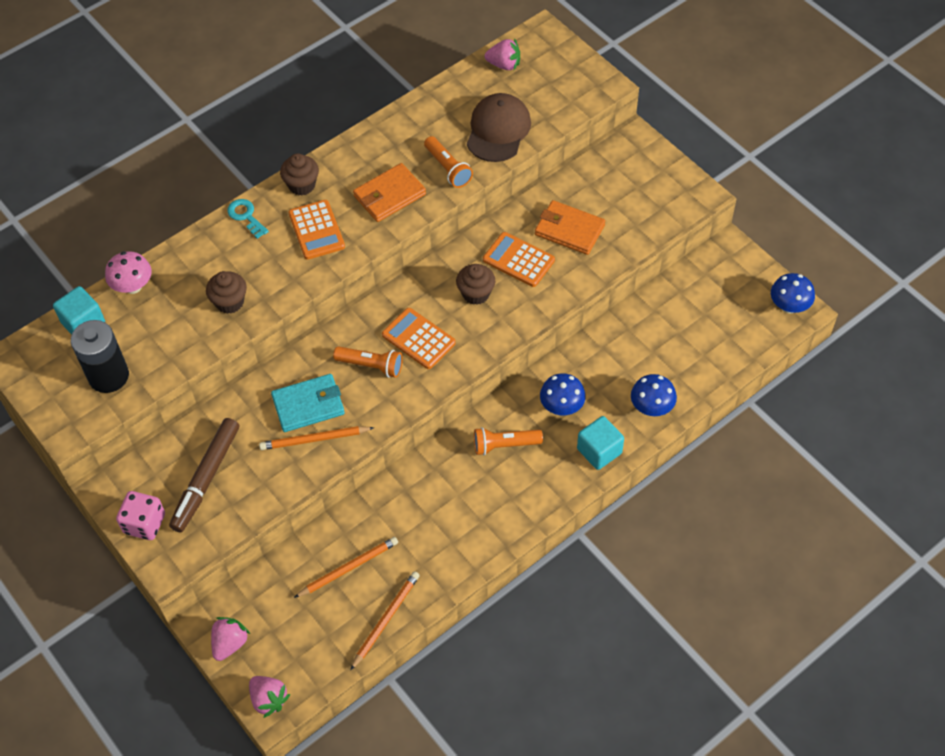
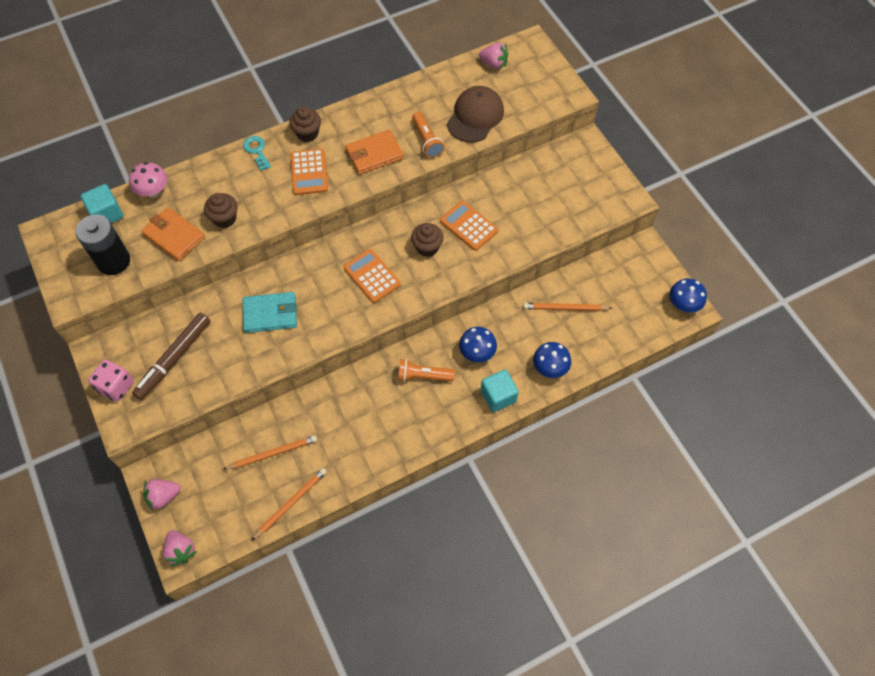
camera: 10 degrees right, 5 degrees up
(230, 643) = (163, 496): pink strawberry -> pink strawberry turned 150 degrees counterclockwise
(315, 439) = (267, 344): orange pencil -> orange pencil (565, 308)
(371, 366) = (328, 291): orange flashlight -> none
(569, 230) = (516, 209): orange wallet -> orange wallet (174, 236)

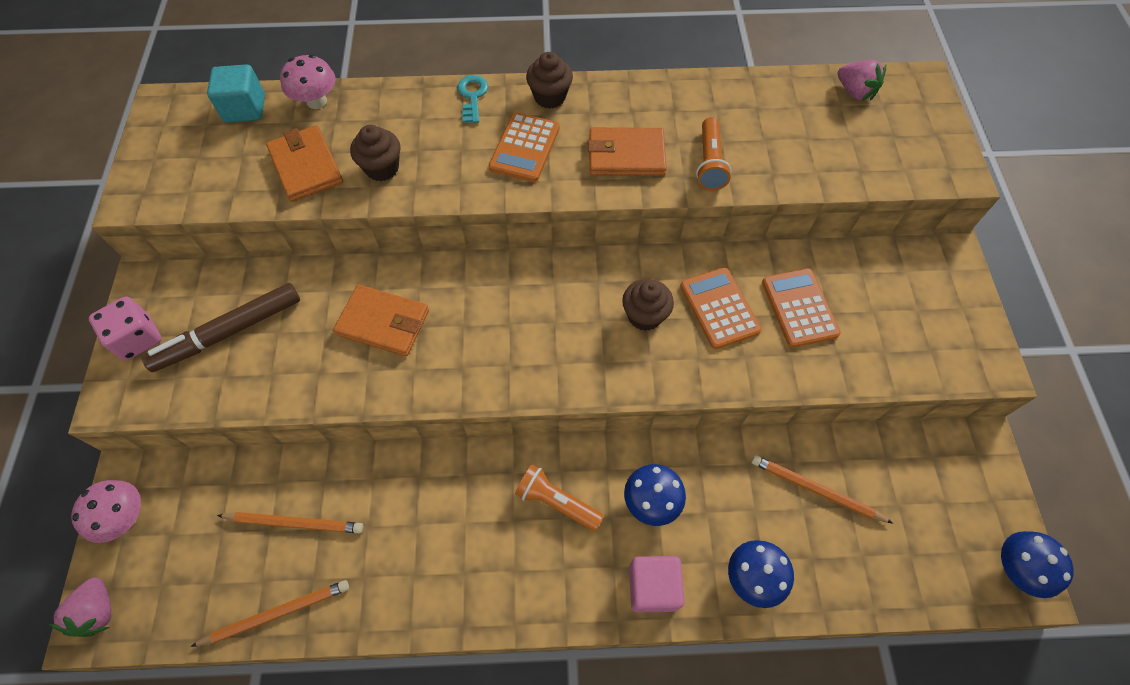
camera: 25 degrees right, 0 degrees up
(114, 261) = (215, 170): black battery -> none
(163, 496) = (125, 517): pink strawberry -> pink mushroom
(270, 314) = (383, 323): turquoise wallet -> orange wallet
(372, 276) = (546, 326): orange calculator -> orange calculator (799, 308)
(475, 116) = (796, 154): brown cap -> none
(498, 396) = (653, 587): turquoise cube -> pink cube

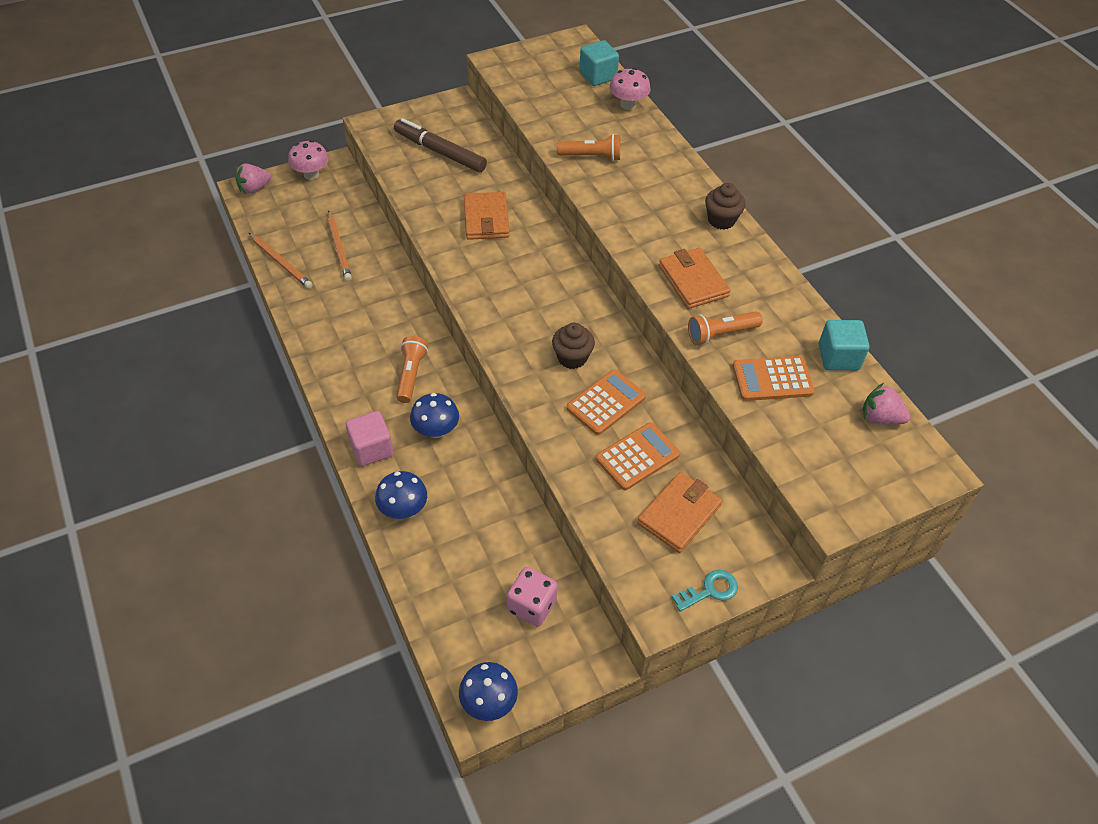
camera: 65 degrees right, 10 degrees down
(138, 339) = (415, 116): pink dice -> pink dice (532, 605)
(306, 166) = (569, 121): orange wallet -> orange wallet (679, 514)
(382, 168) = (591, 156): brown cupcake -> orange flashlight
(472, 96) = (690, 178): turquoise key -> turquoise key (710, 590)
(524, 148) = (660, 222): orange calculator -> orange calculator (772, 379)
(773, 88) = (838, 357): none -> turquoise cube
(816, 490) = (494, 536): orange pencil -> none
(855, 92) = (880, 418): pink strawberry -> pink strawberry turned 90 degrees clockwise

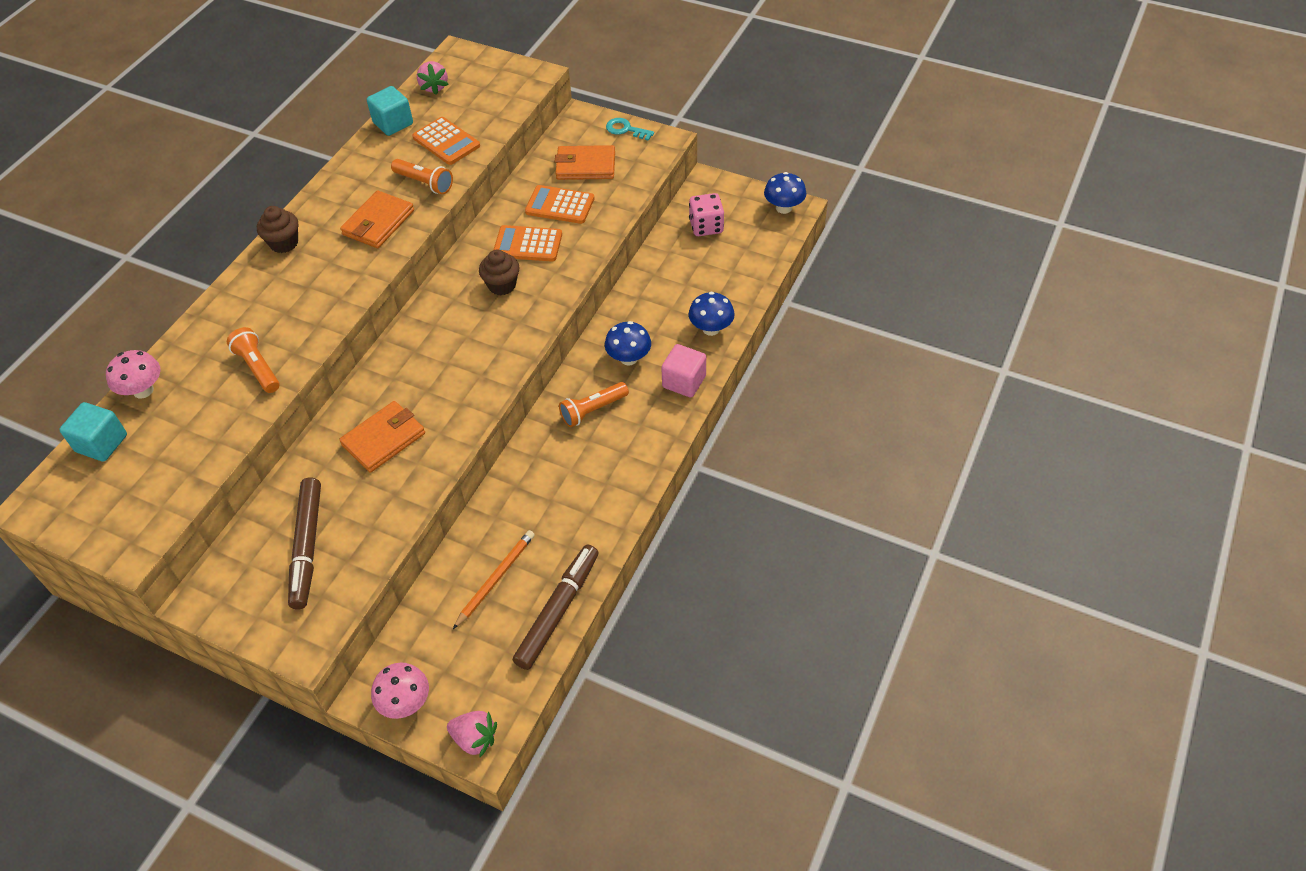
camera: 125 degrees left, 0 degrees up
(281, 262) = (558, 610): orange pencil -> brown marker

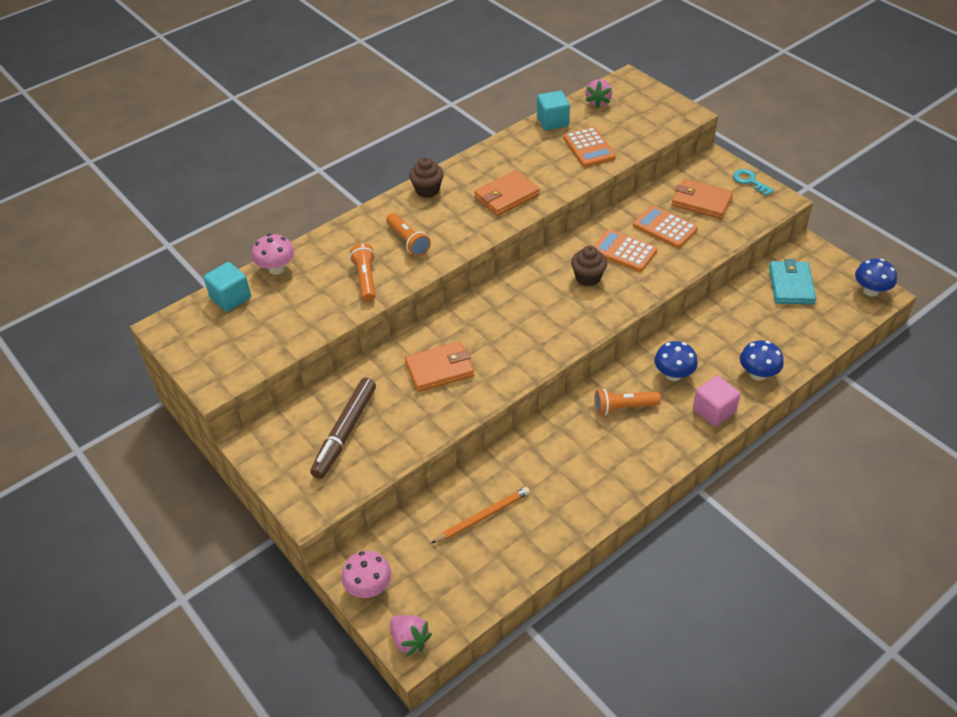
camera: 25 degrees right, 5 degrees down
(424, 183) = (557, 175): orange flashlight -> orange flashlight (408, 241)
(558, 610) = (522, 563): brown marker -> none
(706, 226) = (791, 285): pink dice -> turquoise wallet

